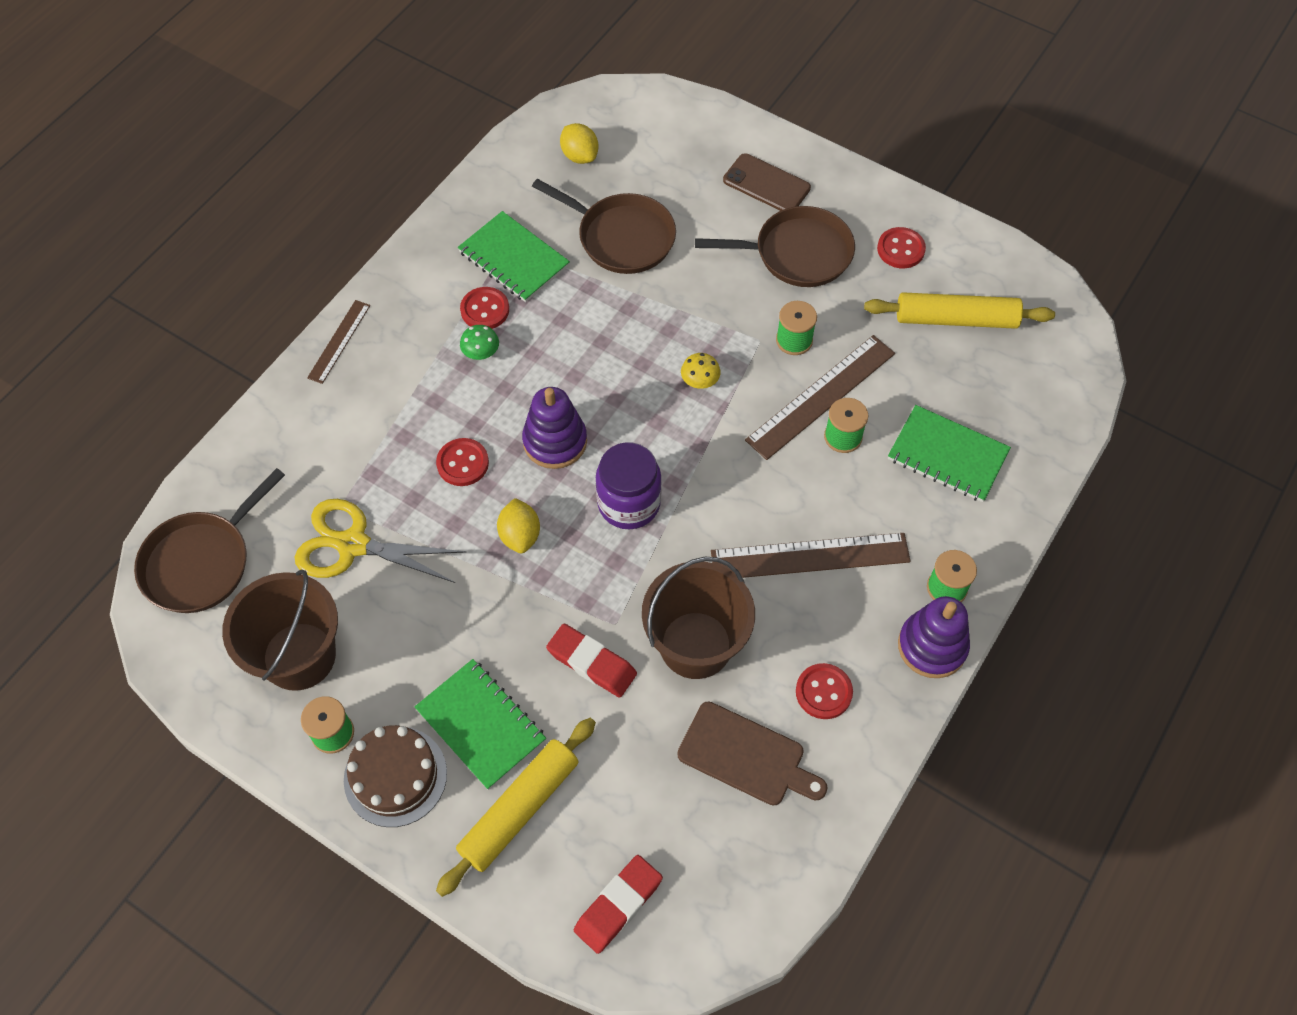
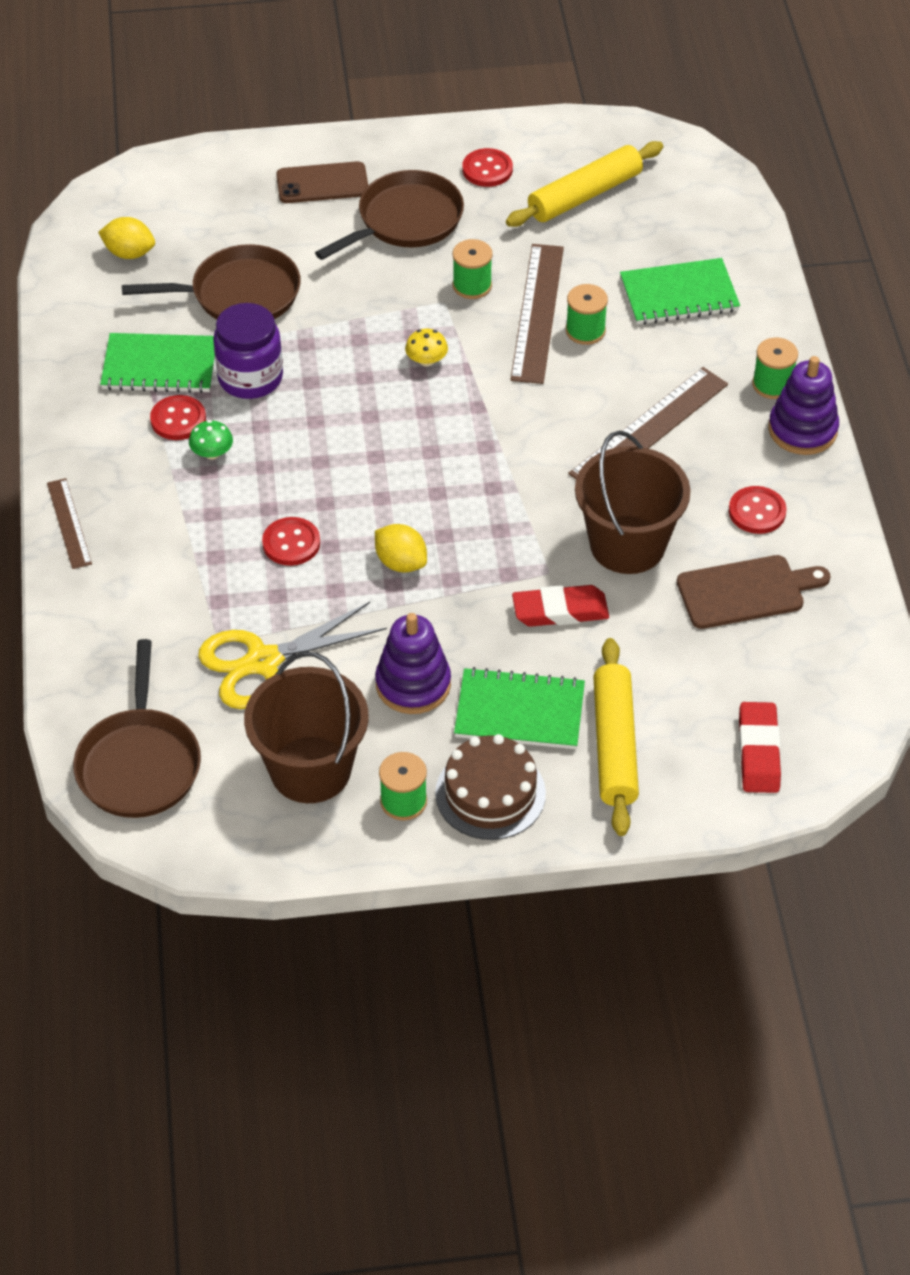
camera: 40 degrees left, 10 degrees down
(555, 441) = (353, 478): purple stacking toy -> purple stacking toy (413, 684)
(629, 503) = (466, 483): purple jar -> purple jar (250, 378)

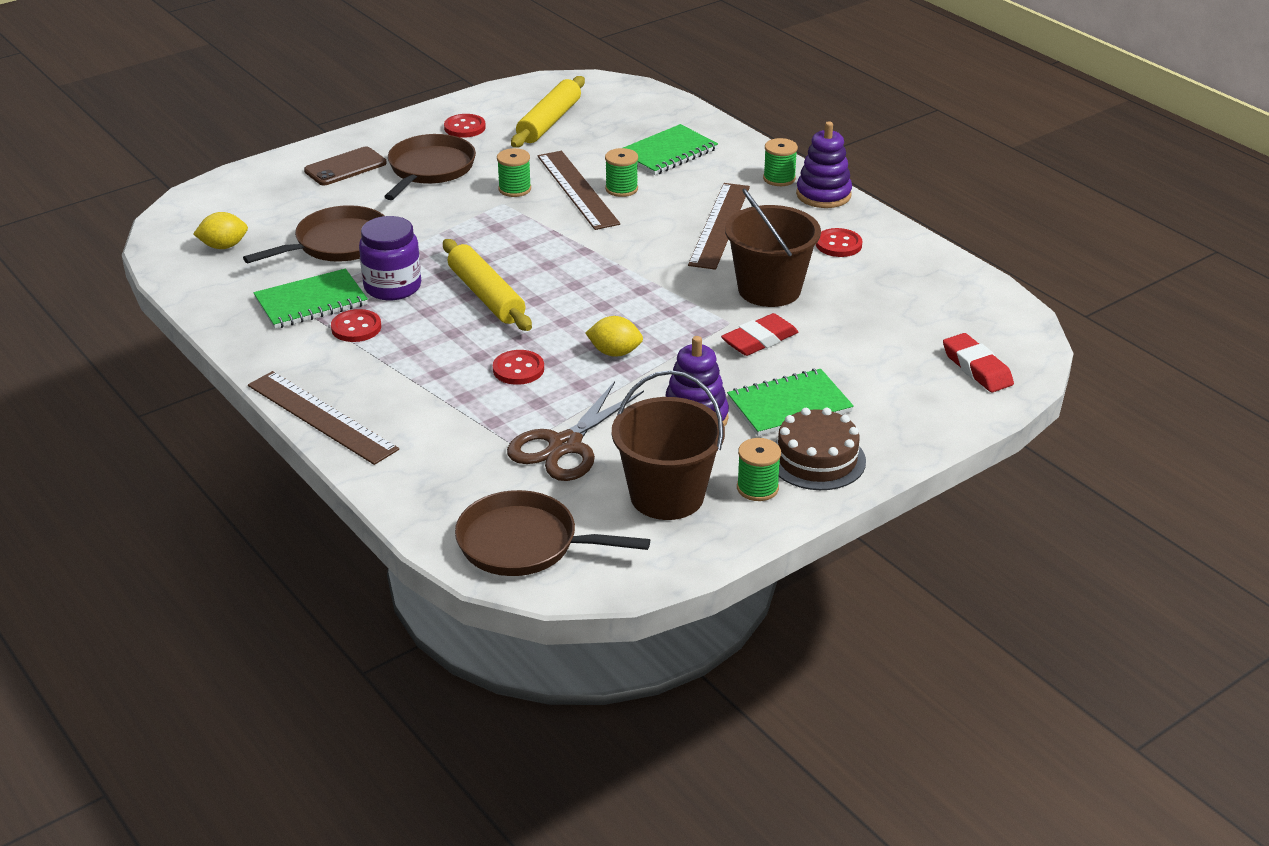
camera: 30 degrees left, 15 degrees down
(69, 523) = (321, 417): brown ruler -> brown ruler, size x1.76
(139, 763) = (524, 543): brown pan -> brown pan turned 135 degrees clockwise
(212, 453) = (403, 338): green mushroom -> none
(263, 662) = (565, 445): yellow scissors -> brown scissors
(426, 360) = (521, 237): yellow mushroom -> none
(614, 745) = (875, 400): yellow rolling pin -> yellow rolling pin (486, 296)
(746, 591) = (876, 287): brown cutting board -> none

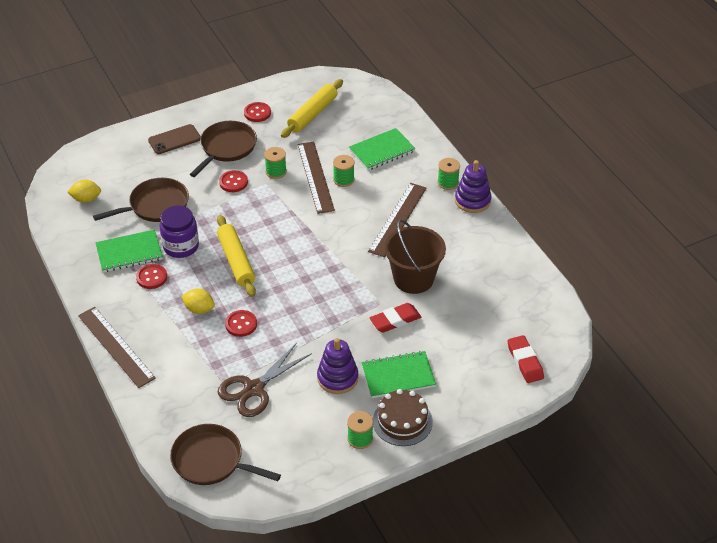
camera: 10 degrees right, 10 degrees up
(615, 352) = (303, 318): yellow lemon -> yellow lemon (199, 309)
(667, 496) = (304, 437): brown bucket -> none
(838, 244) = (469, 245): red button -> red button (233, 182)

